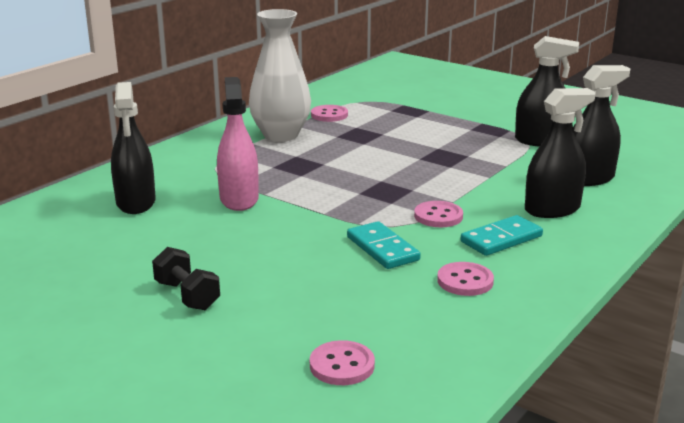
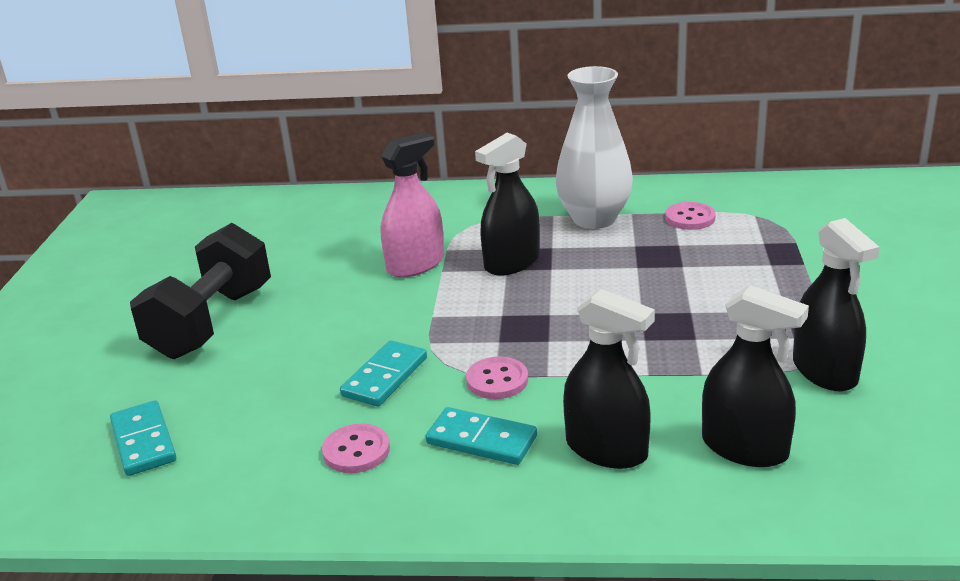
camera: 60 degrees right, 5 degrees up
(136, 202) = (358, 227): black spray bottle -> black spray bottle (512, 262)
(187, 295) = (211, 322): black dumbbell -> black dumbbell, size x1.99
(342, 365) = (144, 441): pink button -> turquoise domino

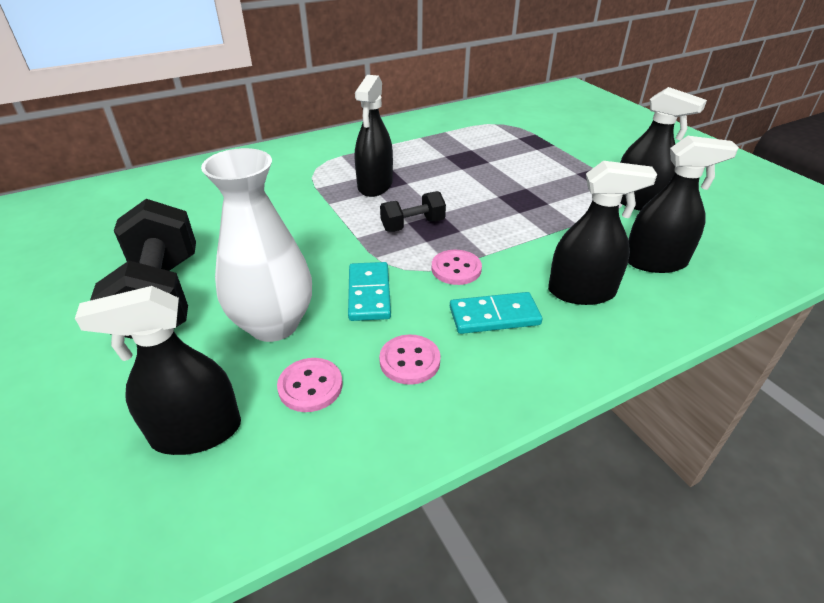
camera: 35 degrees left, 10 degrees up
(144, 441) = (196, 432): turquoise domino -> black spray bottle
(415, 265) = (303, 204): pink spray bottle -> none
(504, 319) = (412, 225): none -> black dumbbell
(594, 219) = (400, 145): white vase -> white vase (274, 324)
(690, 218) = (459, 133): pink button -> pink button (310, 386)

